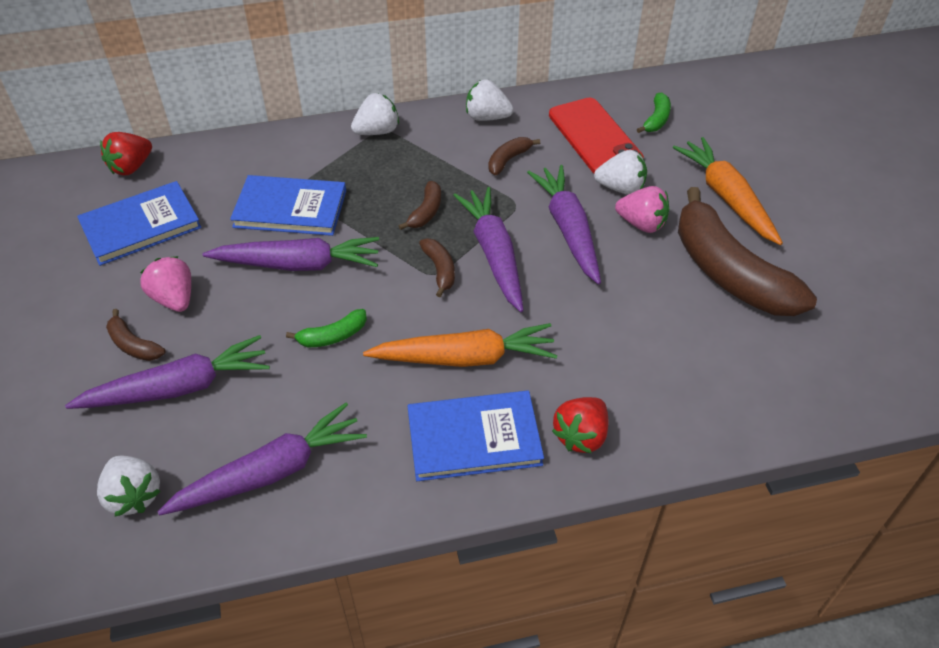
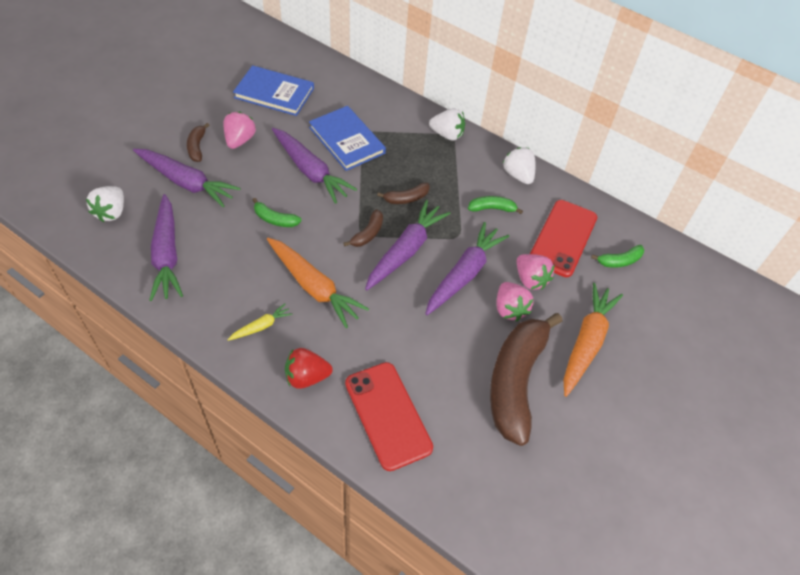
camera: 45 degrees right, 5 degrees up
(131, 167) = (310, 60): red strawberry -> none
(271, 472) = (167, 254): purple carrot -> purple carrot turned 60 degrees clockwise
(474, 438) = (261, 326): blue book -> yellow carrot
(508, 160) = (492, 208): brown banana -> green banana
(620, 188) = (530, 279): white strawberry -> pink strawberry
(688, 394) = (387, 415): none -> red phone

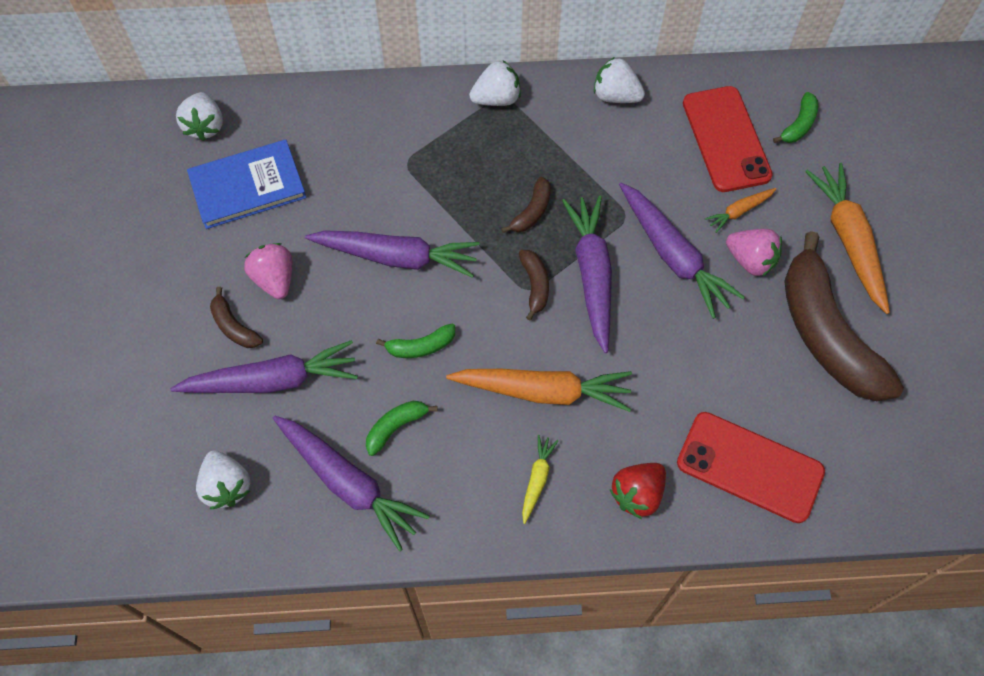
camera: 35 degrees left, 10 degrees up
(284, 56) = (205, 126): none -> white strawberry
(347, 140) = (396, 187): blue book -> none
(464, 274) = (673, 256): purple carrot -> purple carrot turned 150 degrees clockwise
(492, 208) = (628, 157): green banana -> green banana (396, 427)
(530, 279) = (739, 211): pink strawberry -> orange carrot

